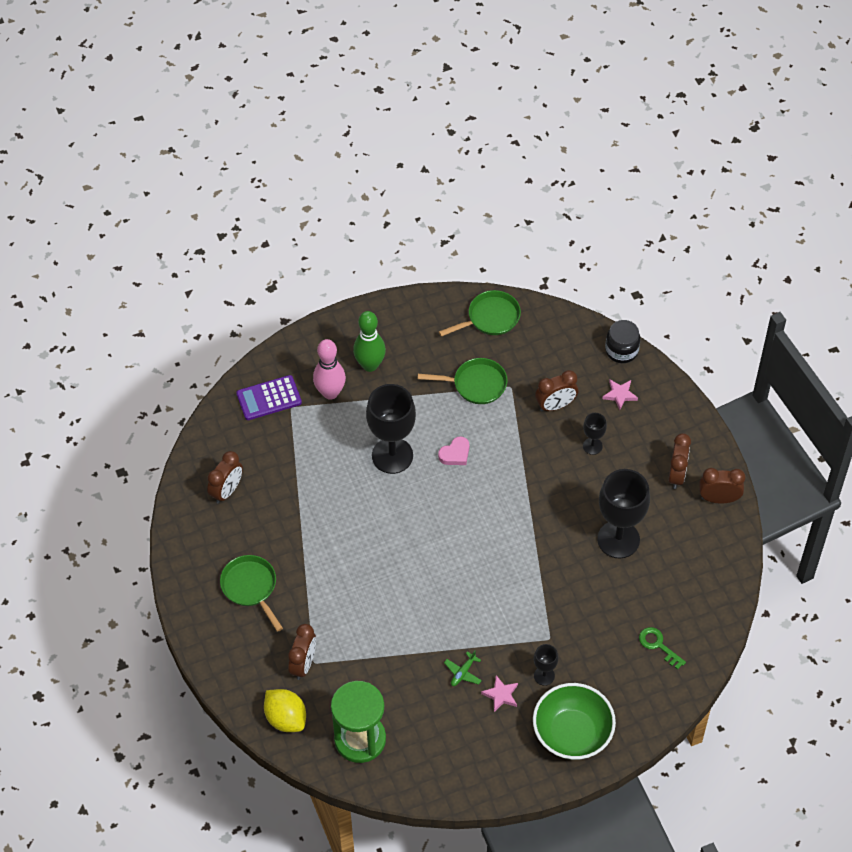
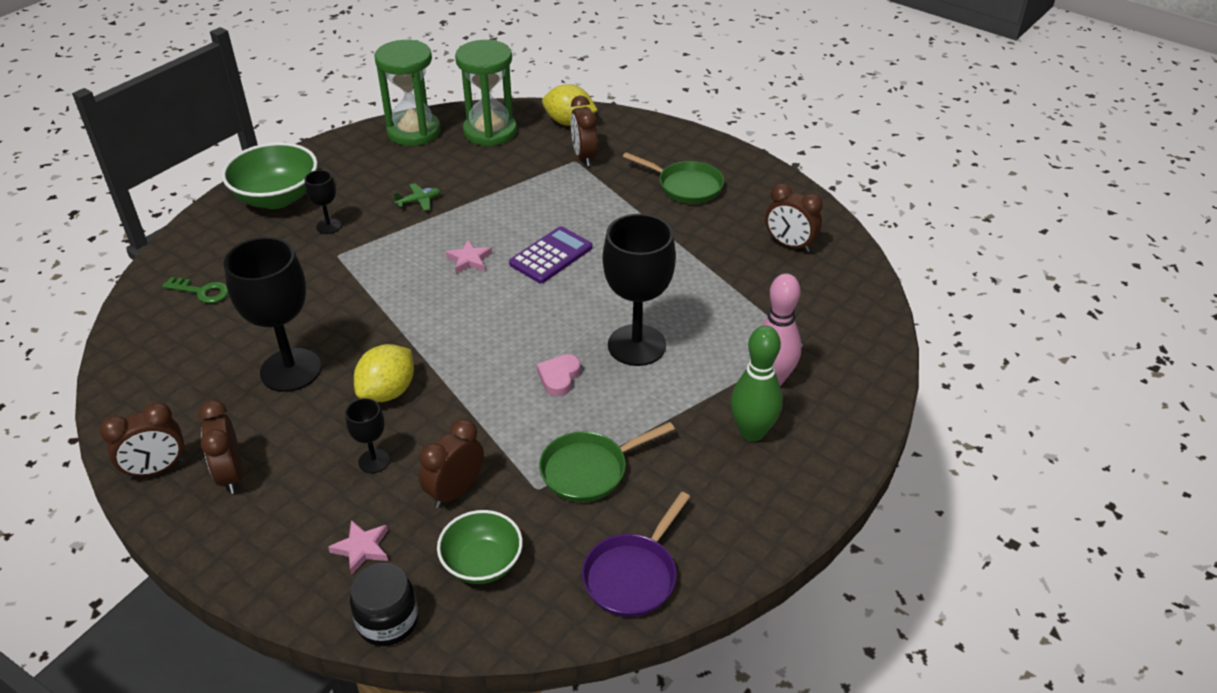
camera: 150 degrees right, 15 degrees down
(227, 491) = (789, 245): brown clock -> brown clock turned 60 degrees counterclockwise
(269, 398) = (838, 343): purple calculator -> purple calculator (551, 256)
(424, 773) = (414, 132): none -> green hourglass
(463, 672) = (419, 201): green plane -> green plane turned 60 degrees clockwise
(490, 318) = (633, 575): green pan -> purple pan
(501, 695) = (368, 199): pink star -> pink star (469, 260)
(561, 358) = (482, 563): none -> green bowl
(564, 492) = (388, 392): none -> yellow lemon

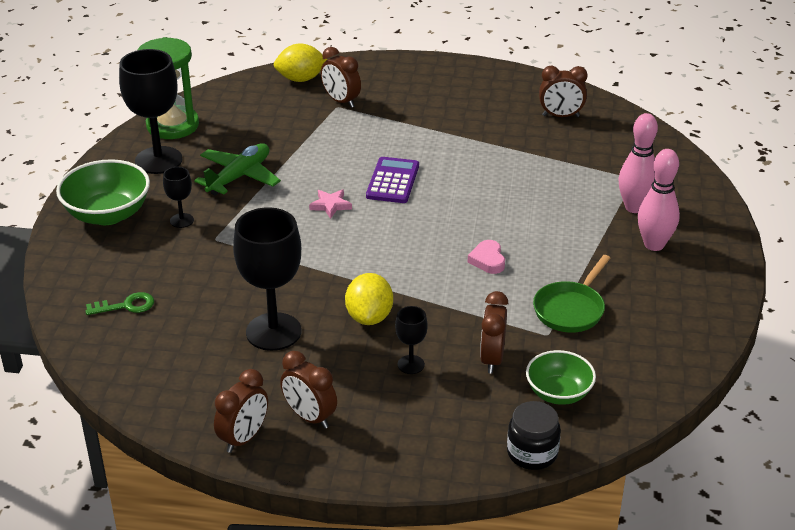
camera: 30 degrees left, 5 degrees down
(362, 548) = (464, 420): pink star -> none
(419, 201) = (239, 177): green plane -> green plane, size x2.07
(490, 132) = (241, 106): green hourglass -> none
(633, 575) = (663, 358): purple pan -> none
(636, 345) = (521, 219): black goblet -> black goblet (158, 160)
(686, 186) = (444, 99): green pan -> none
(752, 432) = (654, 245): green bowling pin -> pink bowling pin

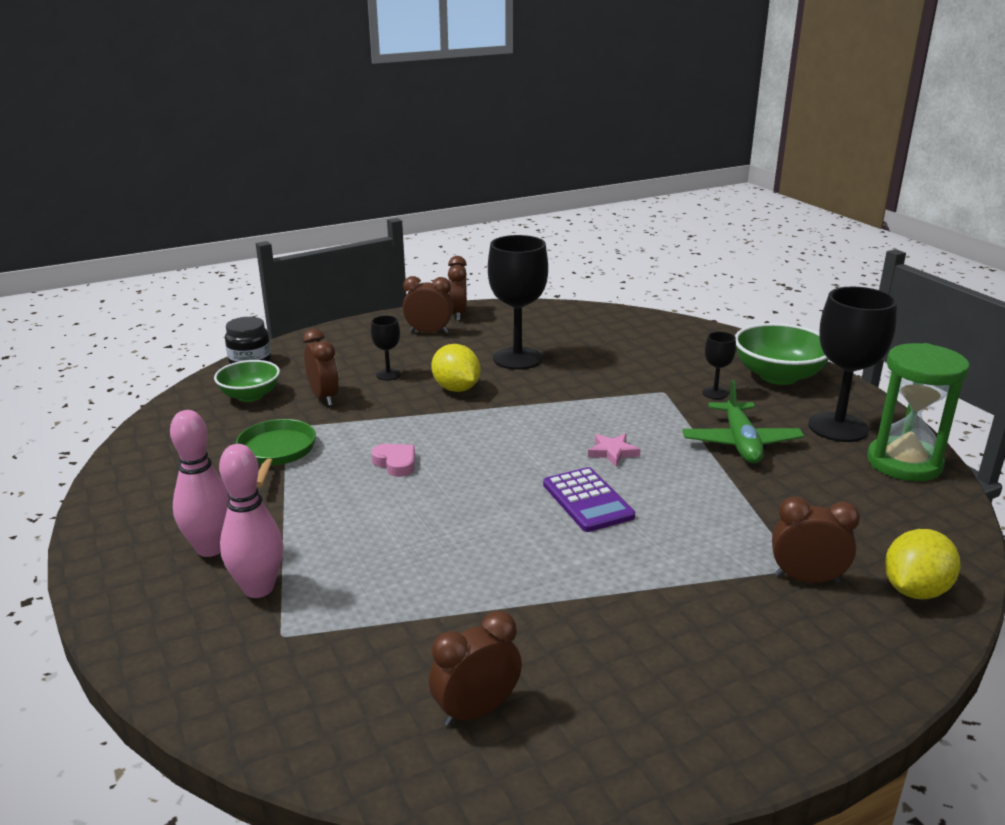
camera: 145 degrees right, 10 degrees down
(126, 306) = (645, 337): green key -> none

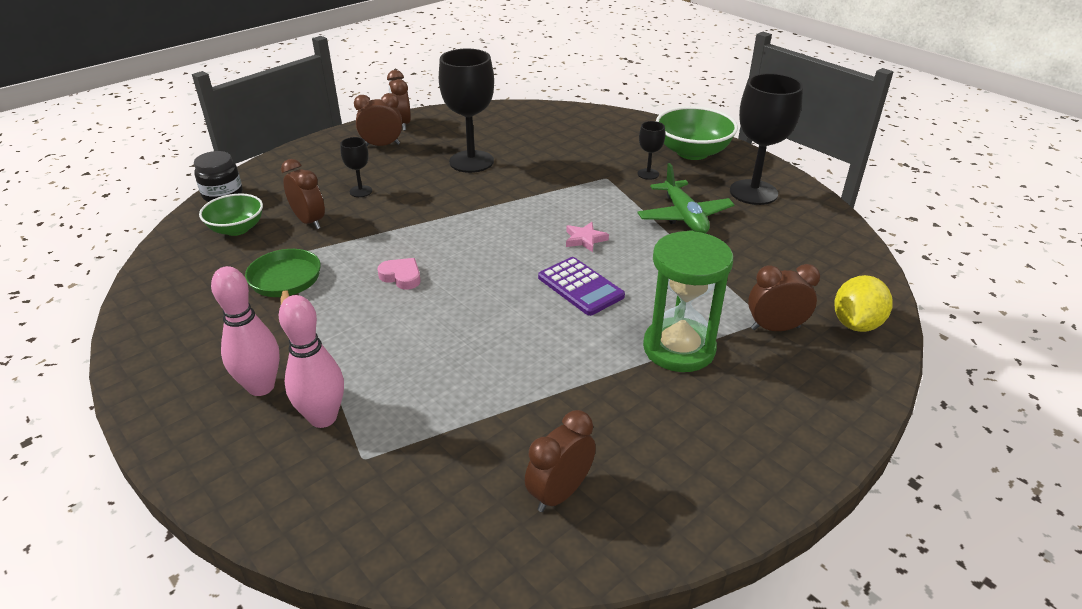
camera: 15 degrees left, 10 degrees up
(456, 389) = (428, 197): yellow lemon -> none
(904, 463) = (812, 217): green hourglass -> green hourglass (679, 348)

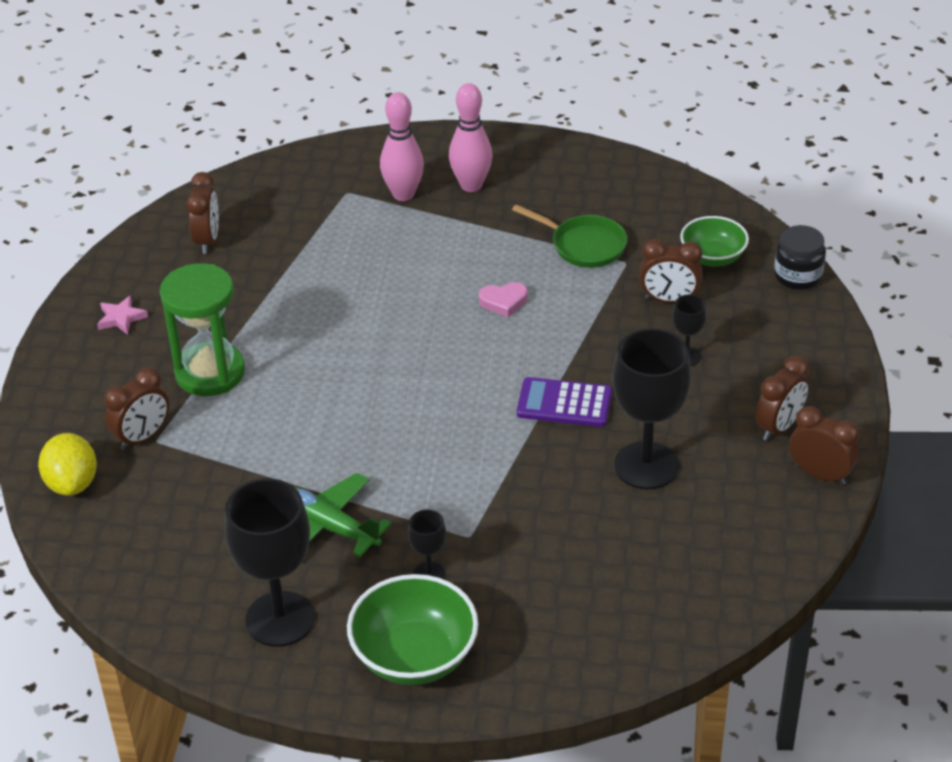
camera: 140 degrees right, 5 degrees up
(580, 287) = (344, 380): purple calculator -> purple calculator (564, 403)
(585, 239) = (396, 433): pink star -> pink star (121, 318)

